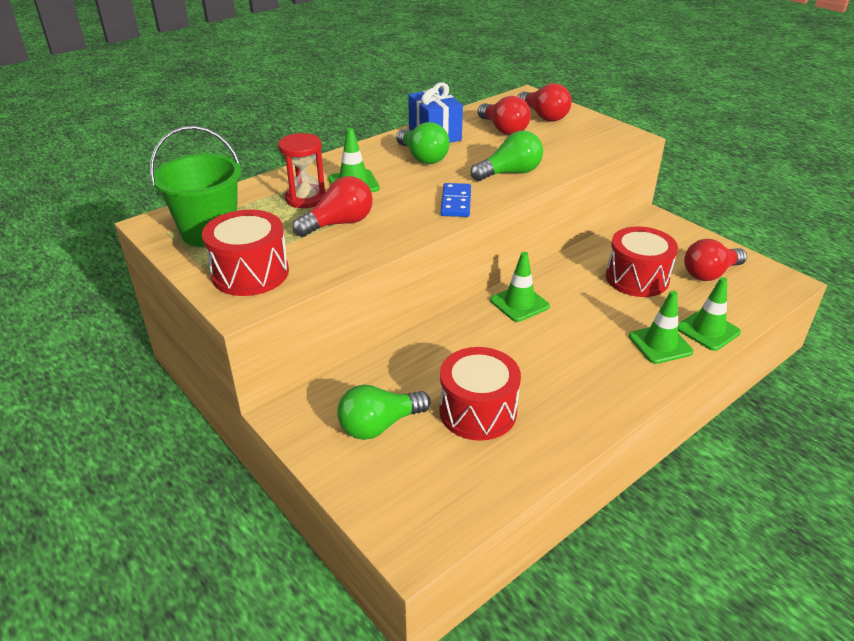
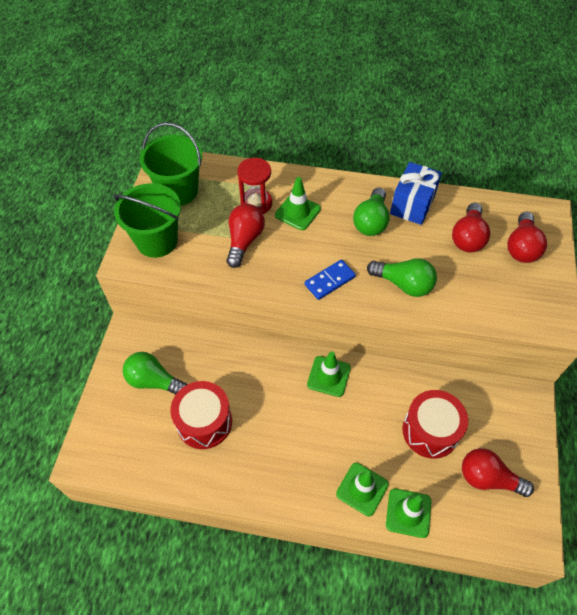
camera: 50 degrees right, 20 degrees up
(250, 273) = (157, 241): red drum -> green bucket
(339, 223) = (244, 240): red light bulb -> red light bulb turned 90 degrees counterclockwise

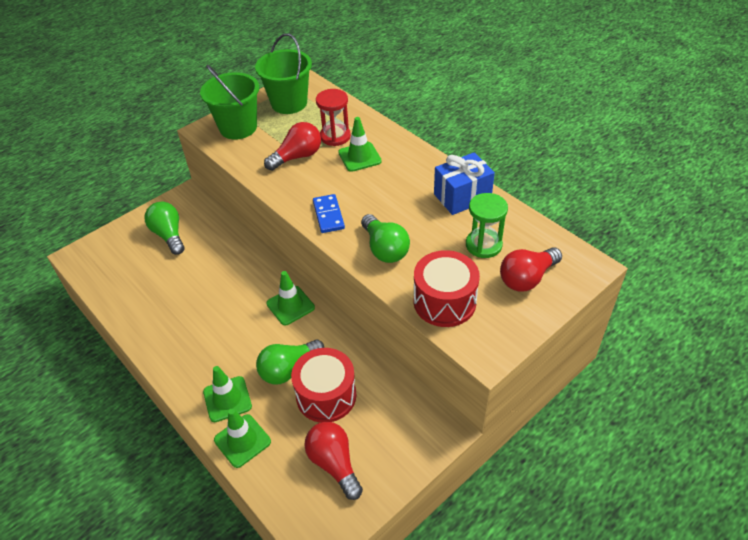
camera: 40 degrees right, 10 degrees down
(204, 422) = (171, 281): red drum -> red drum (444, 302)
(329, 281) = (328, 215): blue domino -> blue domino turned 75 degrees clockwise
(371, 221) = (411, 192): green light bulb -> green light bulb (288, 369)
(468, 237) = (483, 245): red light bulb -> green hourglass

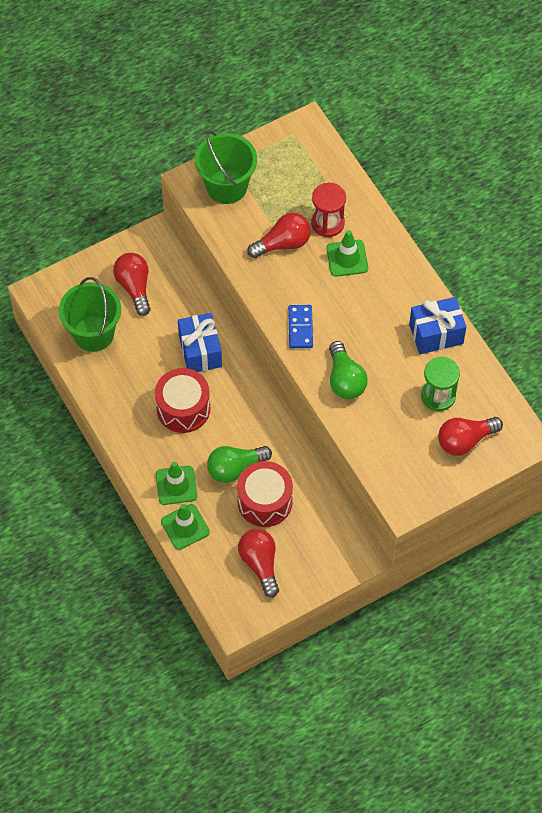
camera: 10 degrees right, 15 degrees up
(169, 235) = (134, 287): green light bulb -> red light bulb
(237, 273) = (200, 351): none -> blue gift
(289, 103) = (287, 160): green bucket -> green bucket (93, 333)
(290, 305) = (247, 401): green traffic cone -> none
(444, 302) = (384, 448): red drum -> red drum (183, 408)

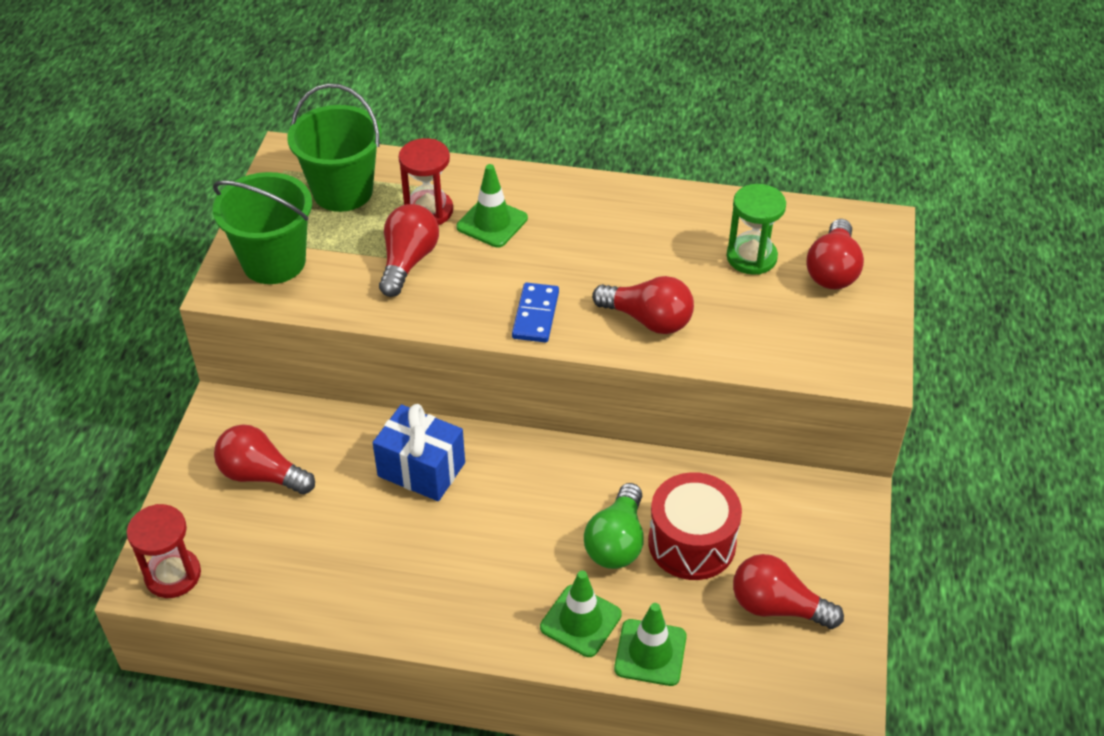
camera: 50 degrees left, 15 degrees down
(50, 300) = (173, 575): none -> red hourglass
(93, 333) = (273, 561): green bucket -> green bucket (342, 191)
(183, 408) = (480, 539): red drum -> none
(300, 328) = (536, 315): blue domino -> blue domino turned 60 degrees clockwise
(345, 380) = (648, 320): green light bulb -> red light bulb
(436, 334) = (670, 212): blue gift -> none

